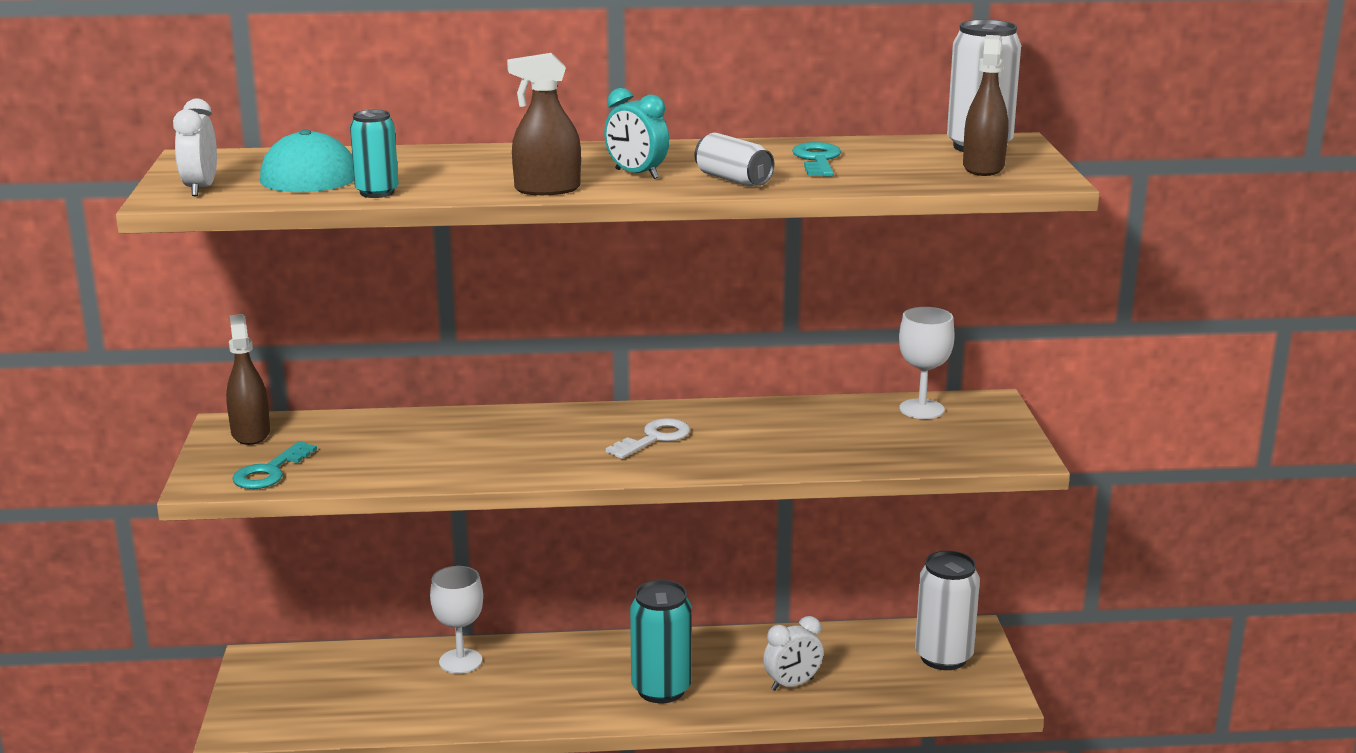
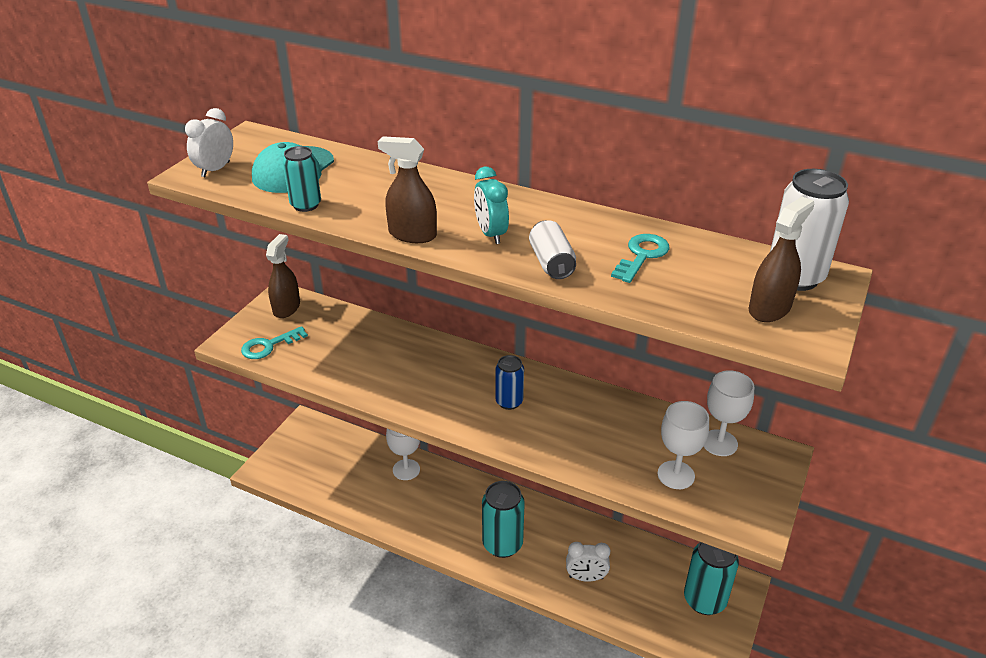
camera: 30 degrees right, 15 degrees up
(654, 438) = (509, 402): white key -> blue can
(903, 443) = (676, 475): none -> white goblet
(943, 657) = (704, 600): white can -> turquoise can

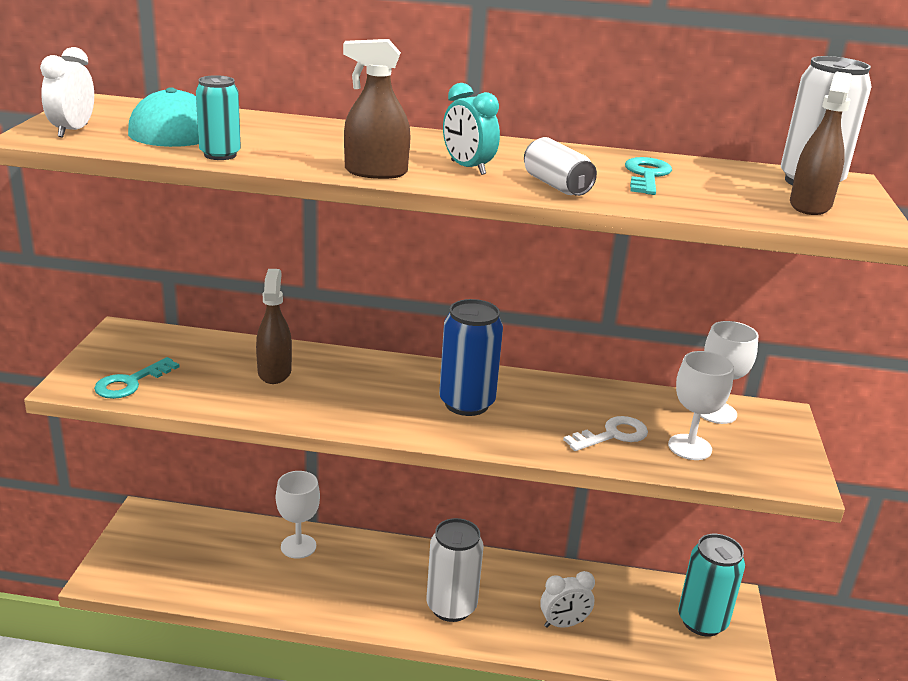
camera: 20 degrees left, 10 degrees down
(286, 308) = (136, 342): brown spray bottle -> brown spray bottle (274, 372)
(502, 544) = (451, 607): turquoise can -> white can
(509, 402) = (466, 403): blue can -> blue can, size x1.65
(614, 452) = (612, 435): none -> white key

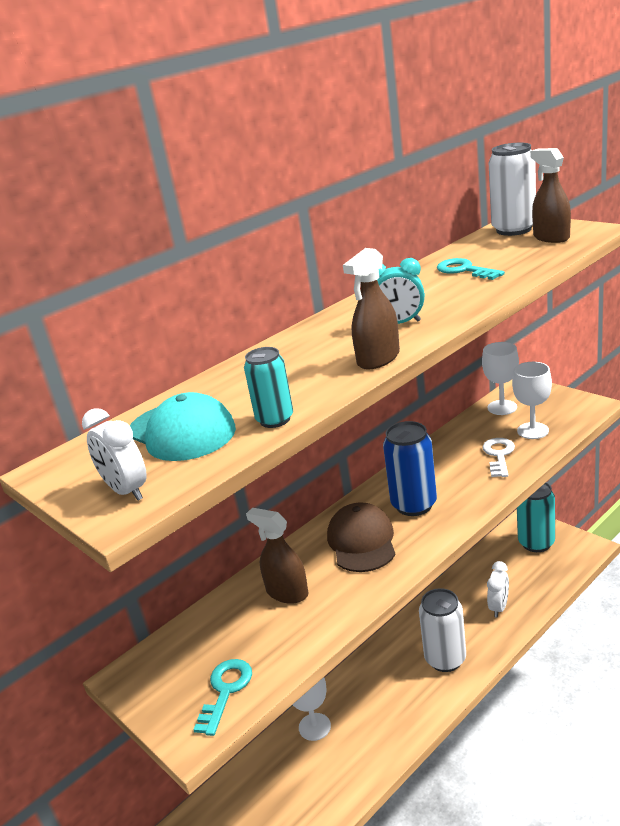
camera: 45 degrees left, 0 degrees up
(131, 382) = (225, 691): turquoise key -> turquoise key turned 150 degrees counterclockwise
(380, 390) = (362, 541): none -> brown cap
(556, 185) = (460, 300): white can -> none

